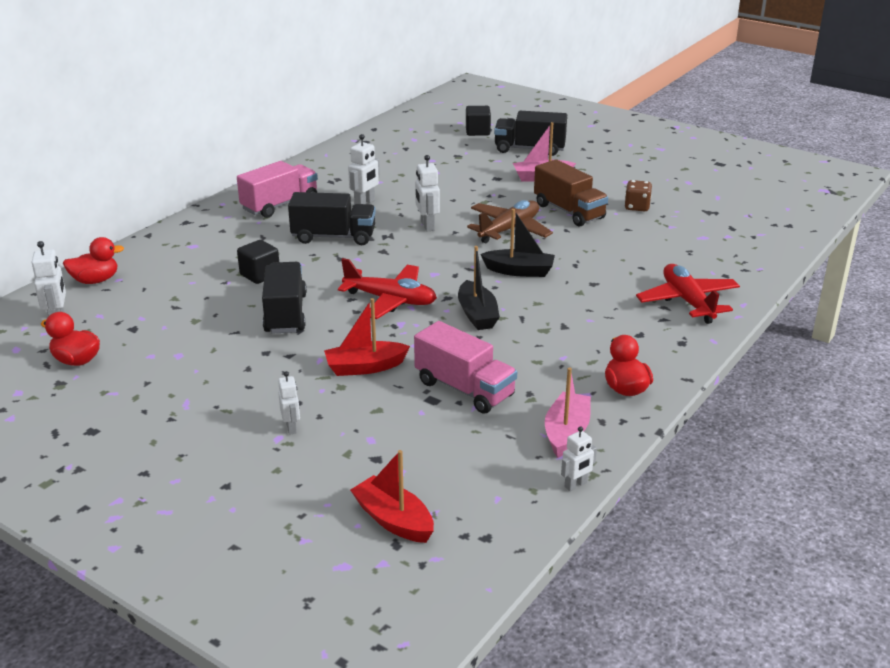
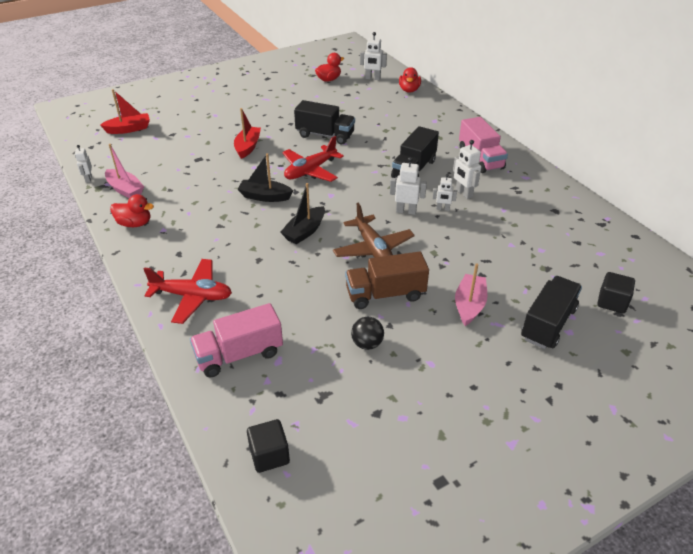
camera: 115 degrees right, 10 degrees up
(260, 275) = (379, 135): black cube -> black cube (269, 455)
(291, 428) = (219, 119): white robot -> white robot (442, 209)
(464, 389) = (196, 170): pink truck -> pink truck (239, 354)
(637, 207) = (367, 344): brown dice -> black ball

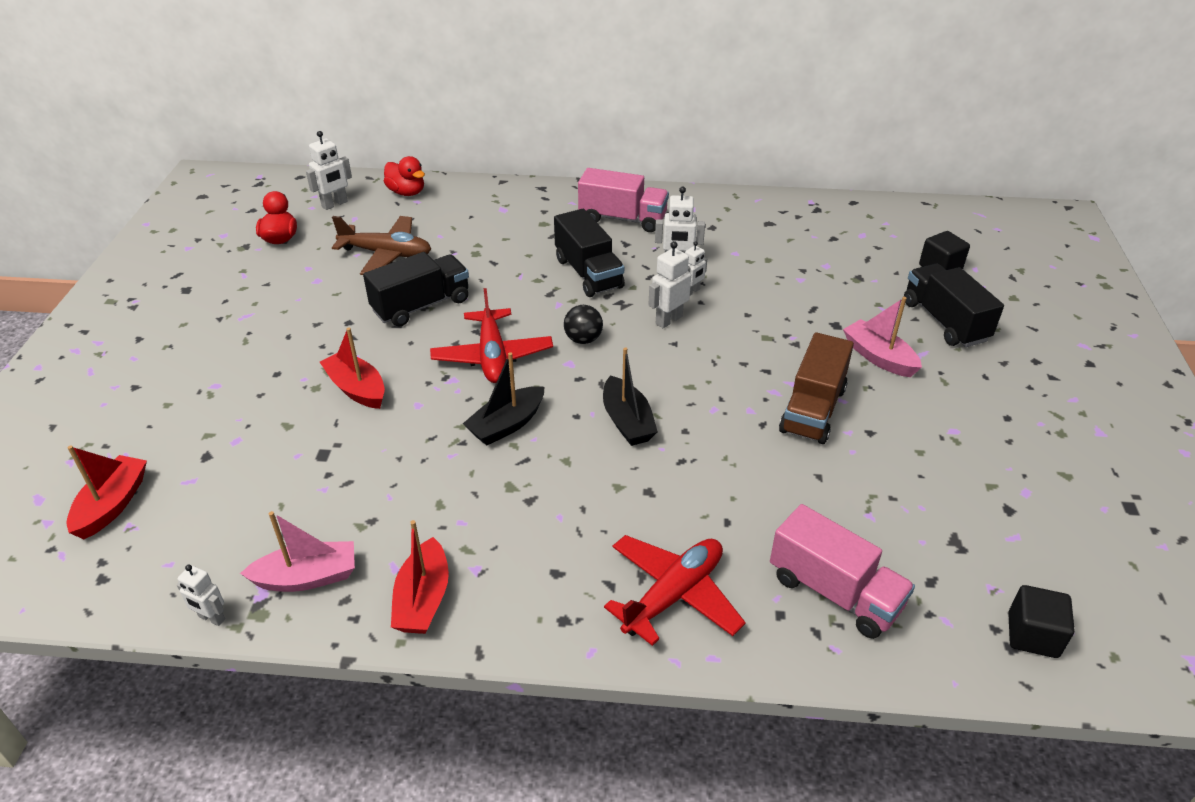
camera: 55 degrees left, 0 degrees up
(135, 224) = (423, 599): red duck -> red boat
(239, 354) = (834, 592): pink truck -> pink truck turned 60 degrees counterclockwise
(367, 344) = (890, 465): black ball -> black ball (583, 339)
(373, 248) = (718, 379): brown plane -> brown plane (386, 254)

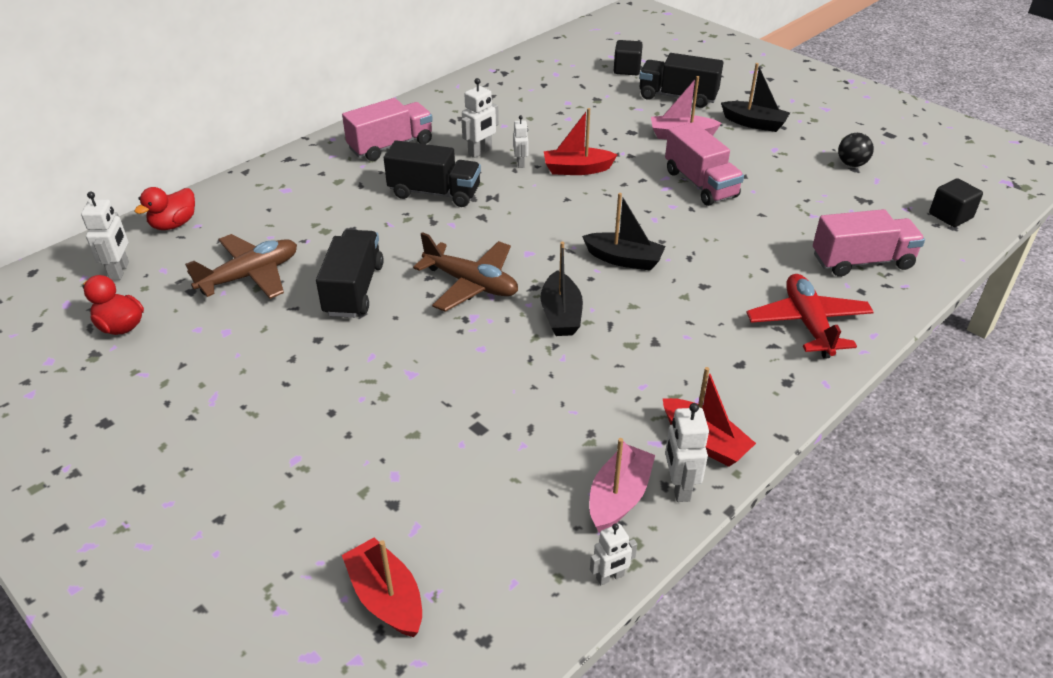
camera: 50 degrees left, 0 degrees up
(357, 389) = (417, 373): red boat -> red boat (577, 169)
(407, 192) = (174, 224): red duck -> red duck turned 135 degrees clockwise
(492, 356) = (471, 284): red plane -> brown plane
(583, 339) = (510, 233): black ball -> black ball (851, 164)
(668, 320) = (538, 188): white robot -> white robot (679, 487)
(813, 410) = (700, 184): brown truck -> pink truck
(980, 394) = (754, 123): none -> black boat

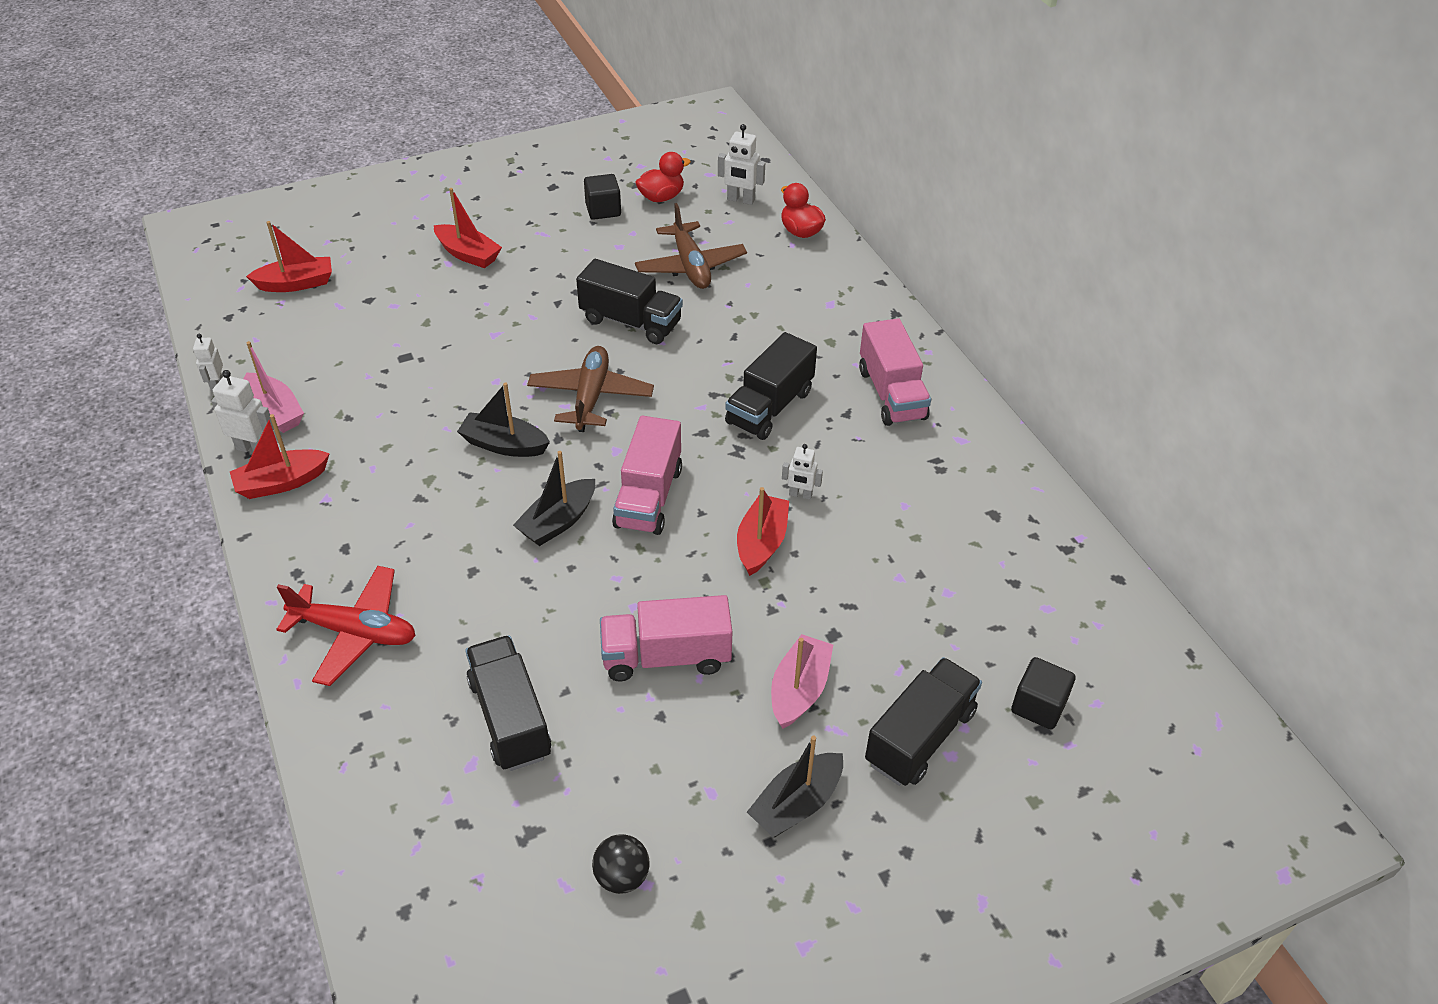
camera: 110 degrees right, 5 degrees up
(272, 447) = (468, 254): none -> red boat
(471, 284) = (591, 396): brown plane -> brown plane turned 135 degrees clockwise
(480, 152) = (844, 466): white robot -> none
(801, 229) = (510, 718): none -> black truck
(862, 261) = (412, 747): pink truck -> pink truck (649, 497)
(950, 216) = (429, 927): black cube -> black cube (603, 210)

